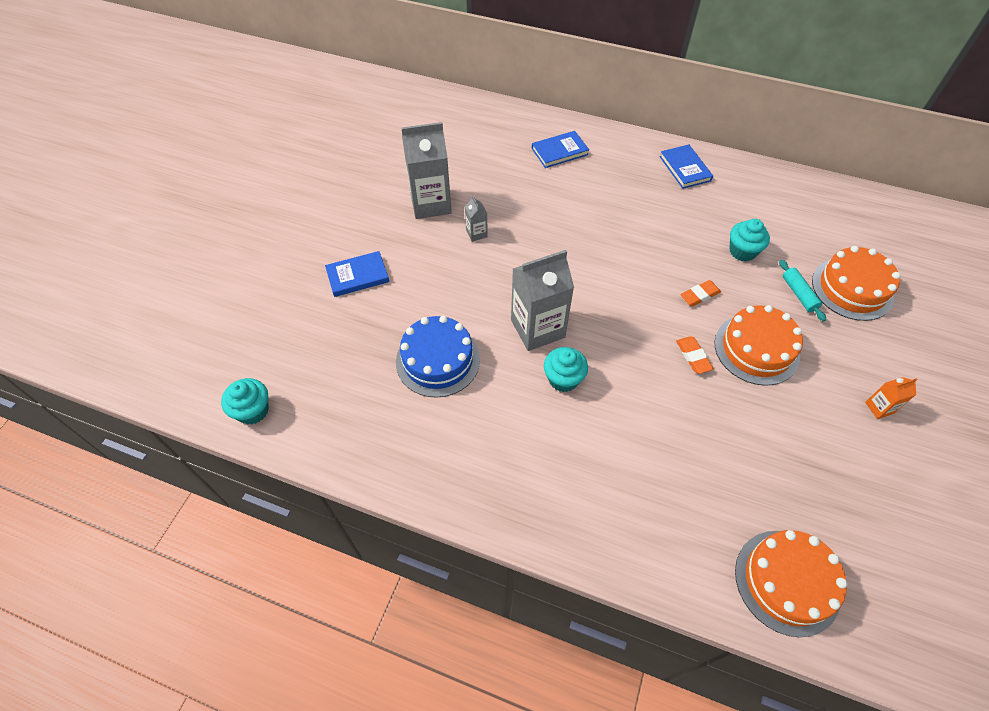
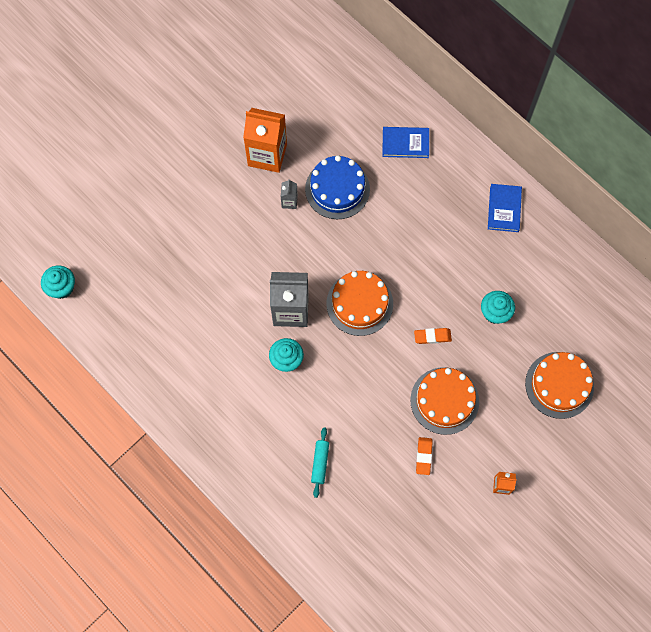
camera: 25 degrees right, 15 degrees up
(357, 276) = (179, 203): blue book -> none
(430, 204) = (267, 155): grey carton -> orange carton
(438, 360) = (205, 304): blue cake -> blue cake (337, 189)
(693, 356) = (392, 385): orange eraser -> orange eraser (424, 456)
(787, 582) = (348, 564): orange cake -> orange cake (359, 303)
(798, 294) = (512, 370): turquoise rolling pin -> turquoise rolling pin (320, 463)

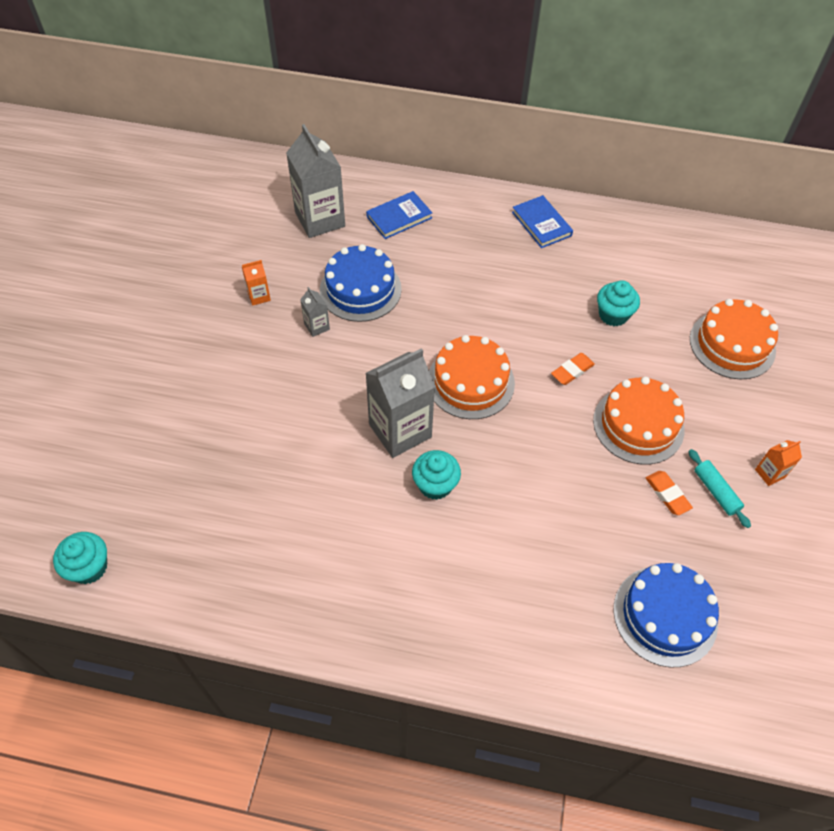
camera: 35 degrees left, 15 degrees down
(267, 155) = (259, 296): orange carton -> orange carton, size x0.45
(320, 463) = (563, 575): turquoise rolling pin -> turquoise rolling pin (716, 491)
(348, 113) = (320, 219): none -> grey carton
(360, 524) = (665, 615): none -> blue cake

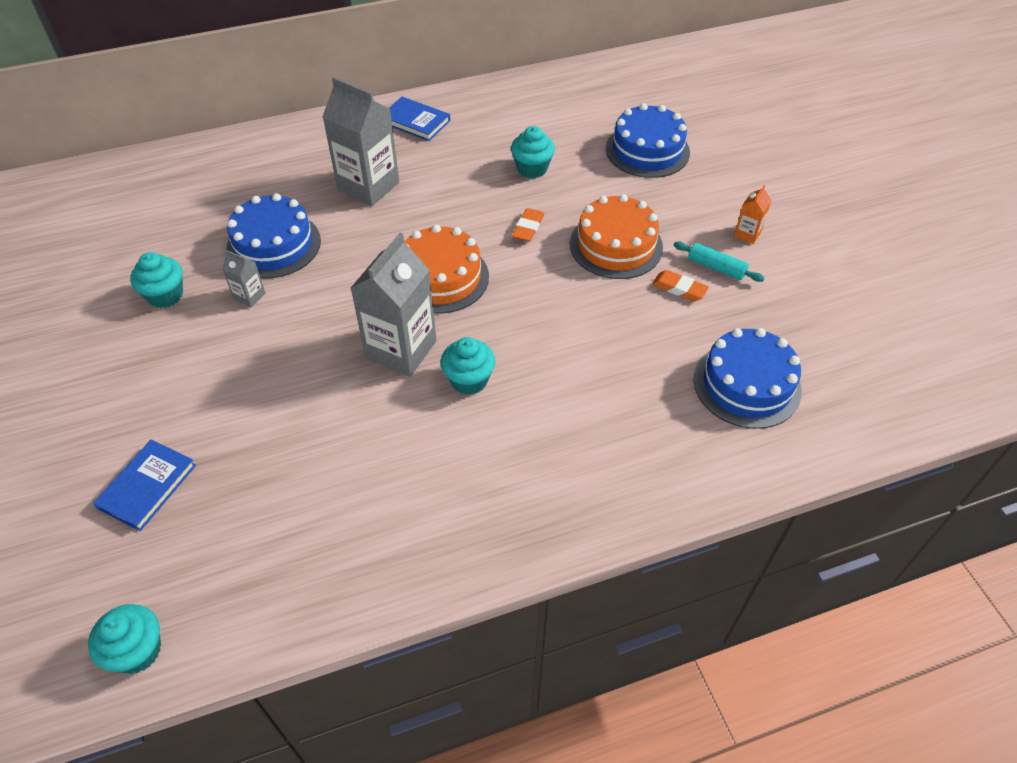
camera: 30 degrees left, 5 degrees down
(259, 296) = (165, 295): orange carton -> turquoise cupcake
(320, 219) = (187, 201): grey carton -> grey carton (368, 186)
(399, 217) = (271, 167): blue book -> blue book (147, 487)
(732, 344) = (647, 150): orange cake -> blue cake

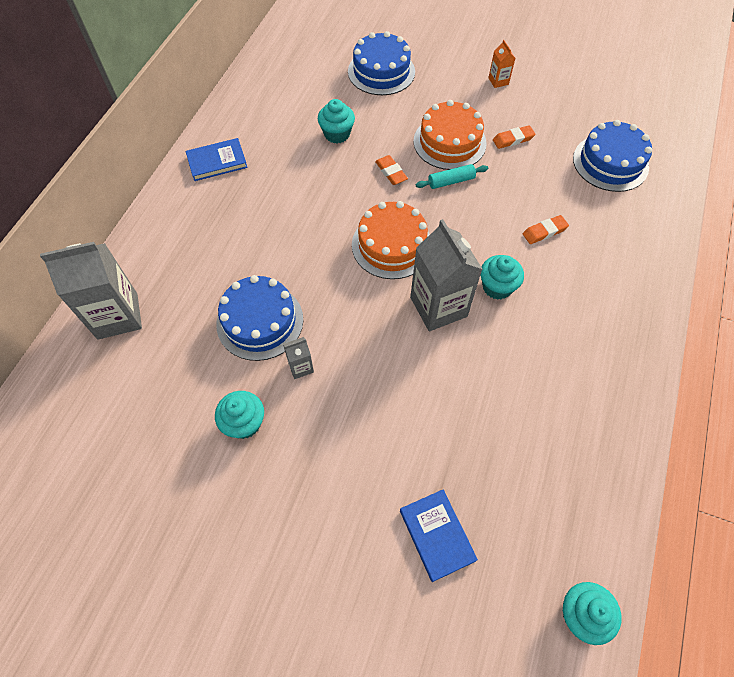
camera: 50 degrees left, 10 degrees up
(368, 186) = (257, 229): grey carton -> grey carton (117, 316)
(581, 379) = (544, 232): none -> orange eraser
(716, 267) = (511, 112): turquoise rolling pin -> turquoise rolling pin (451, 181)

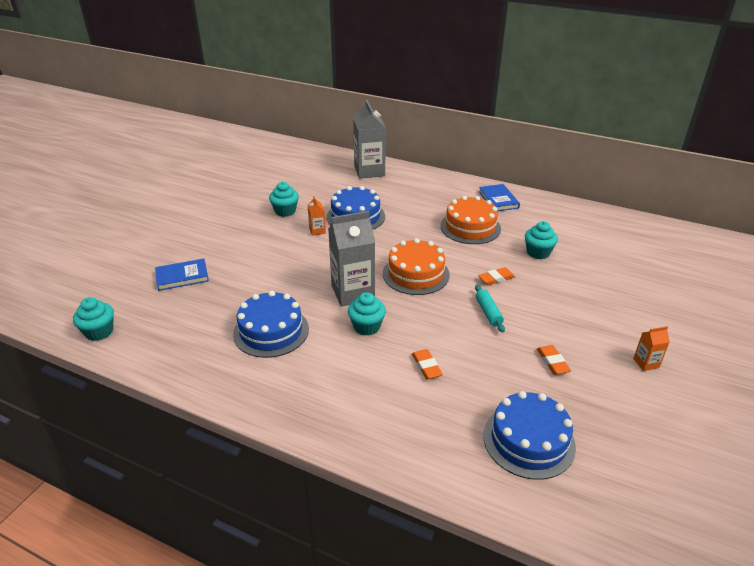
camera: 95 degrees right, 25 degrees down
(300, 367) = (317, 231): grey carton -> orange carton
(381, 71) = (631, 281): blue cake -> blue cake (271, 331)
(449, 142) = (540, 316): orange cake -> orange cake (470, 227)

